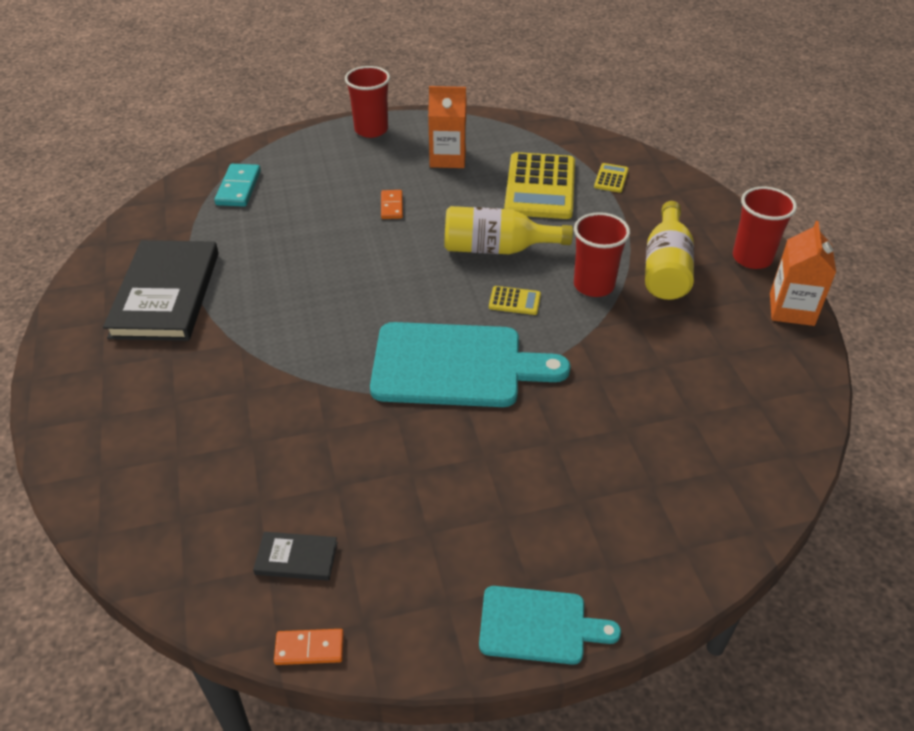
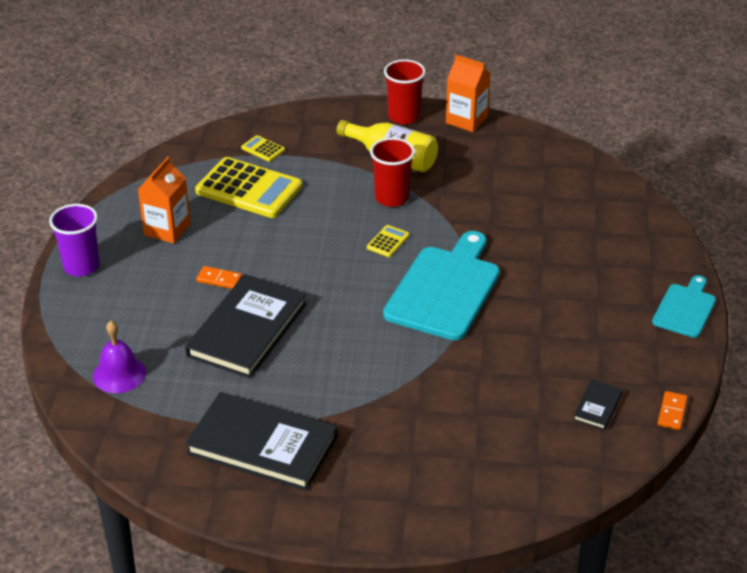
camera: 70 degrees left, 5 degrees down
(238, 188) = (119, 374): turquoise domino -> purple bell
(326, 242) = (247, 330): none -> black book
(371, 130) = (81, 266): red cup -> purple cup
(496, 249) = (318, 234): yellow bottle -> none

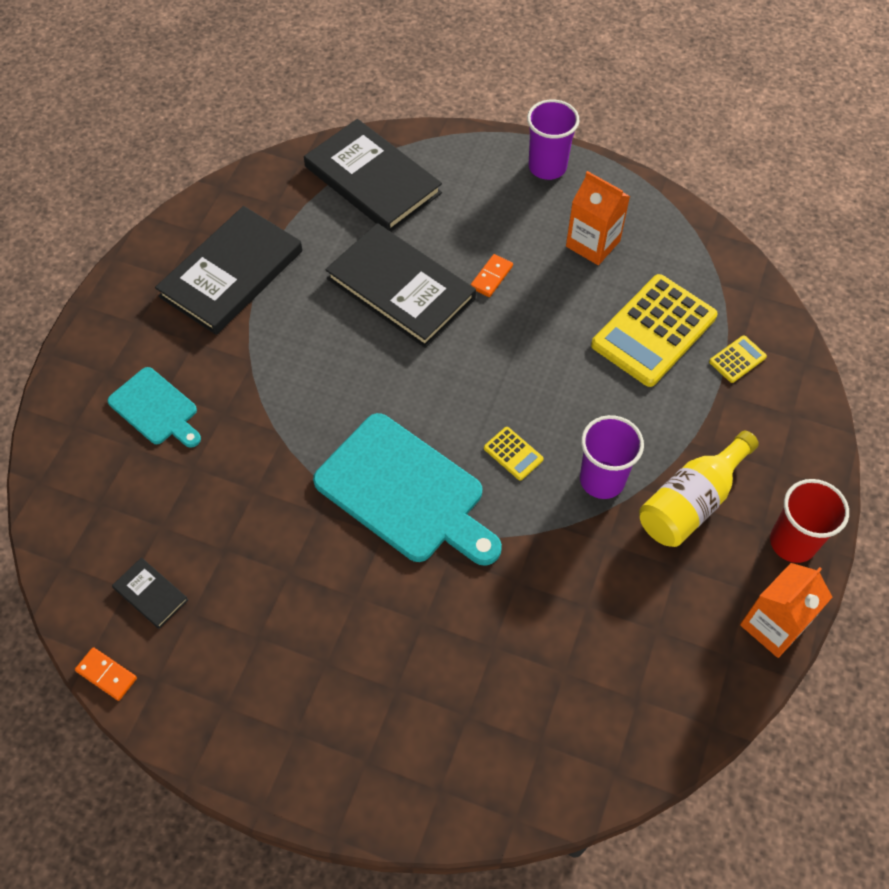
camera: 105 degrees right, 20 degrees up
(119, 374) = (372, 180): purple bell -> black book
(392, 198) = (602, 480): red cup -> purple cup
(685, 309) = (273, 772): turquoise cutting board -> turquoise cutting board (155, 408)

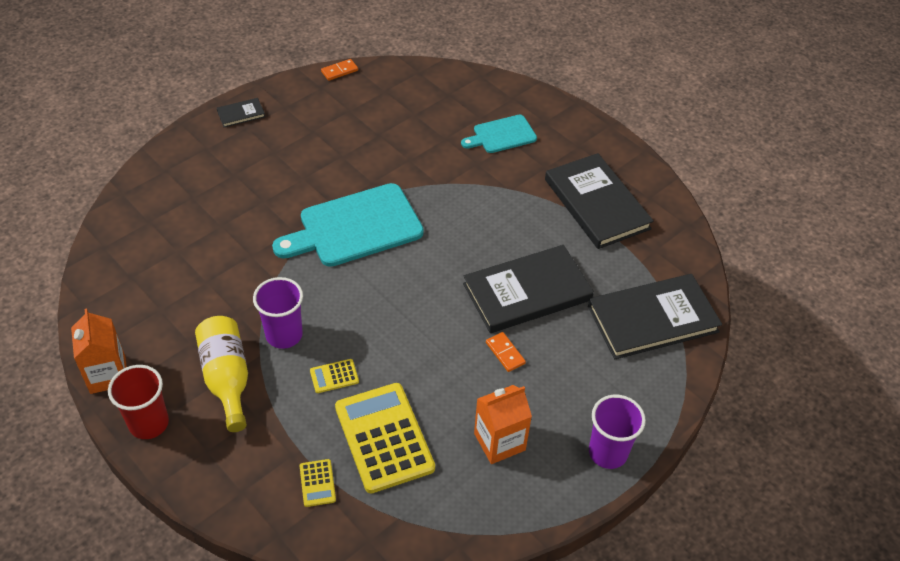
camera: 115 degrees right, 10 degrees down
(150, 594) = (373, 98): black book -> black book (241, 114)
(513, 454) = (341, 295): yellow calculator -> yellow calculator (334, 376)

